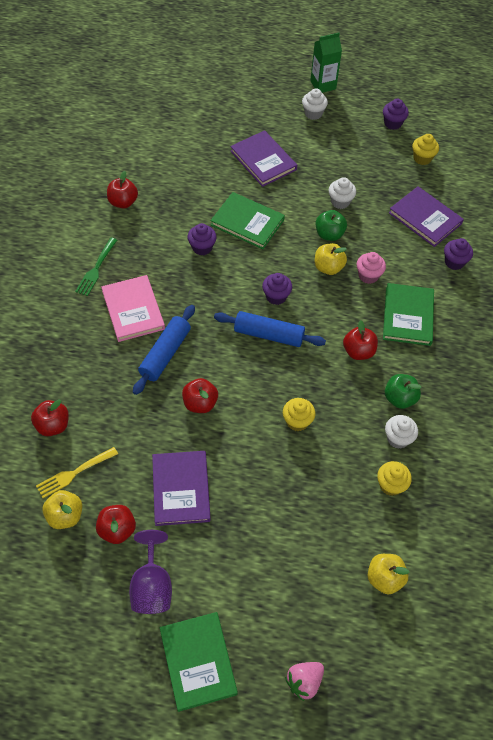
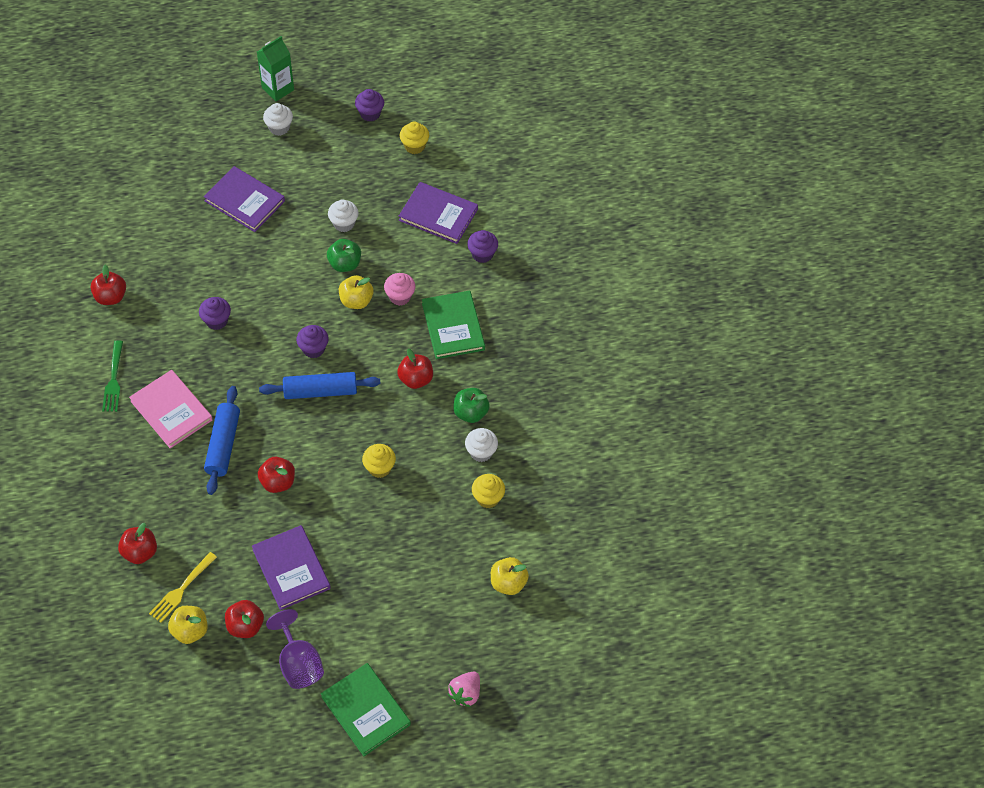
camera: 20 degrees left, 0 degrees up
(247, 222) = (254, 277): green book -> none

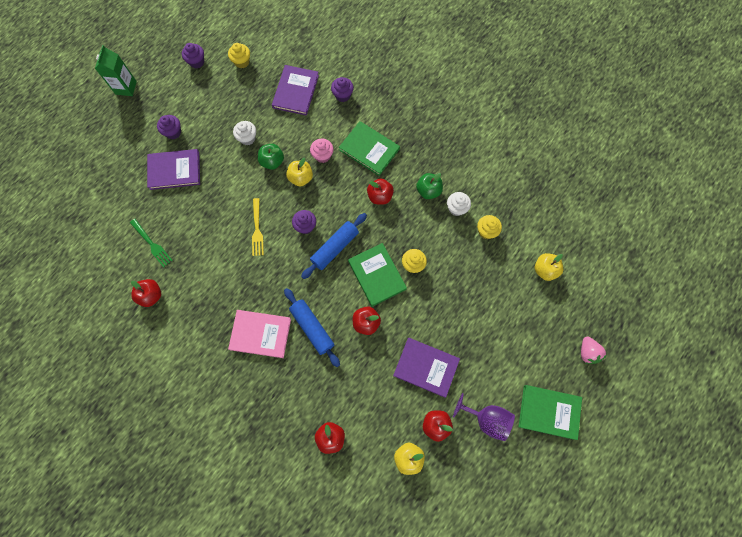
camera: 40 degrees left, 15 degrees up
(113, 379) = (205, 345): green fork -> green fork (151, 244)
(182, 589) = (377, 437): yellow fork -> yellow fork (257, 229)
(216, 321) = (232, 256): purple cupcake -> purple cupcake (173, 132)
(279, 128) = (151, 110): white cupcake -> none
(334, 448) = (377, 275): none -> green book
(438, 215) = (295, 91): purple book -> purple book turned 60 degrees counterclockwise

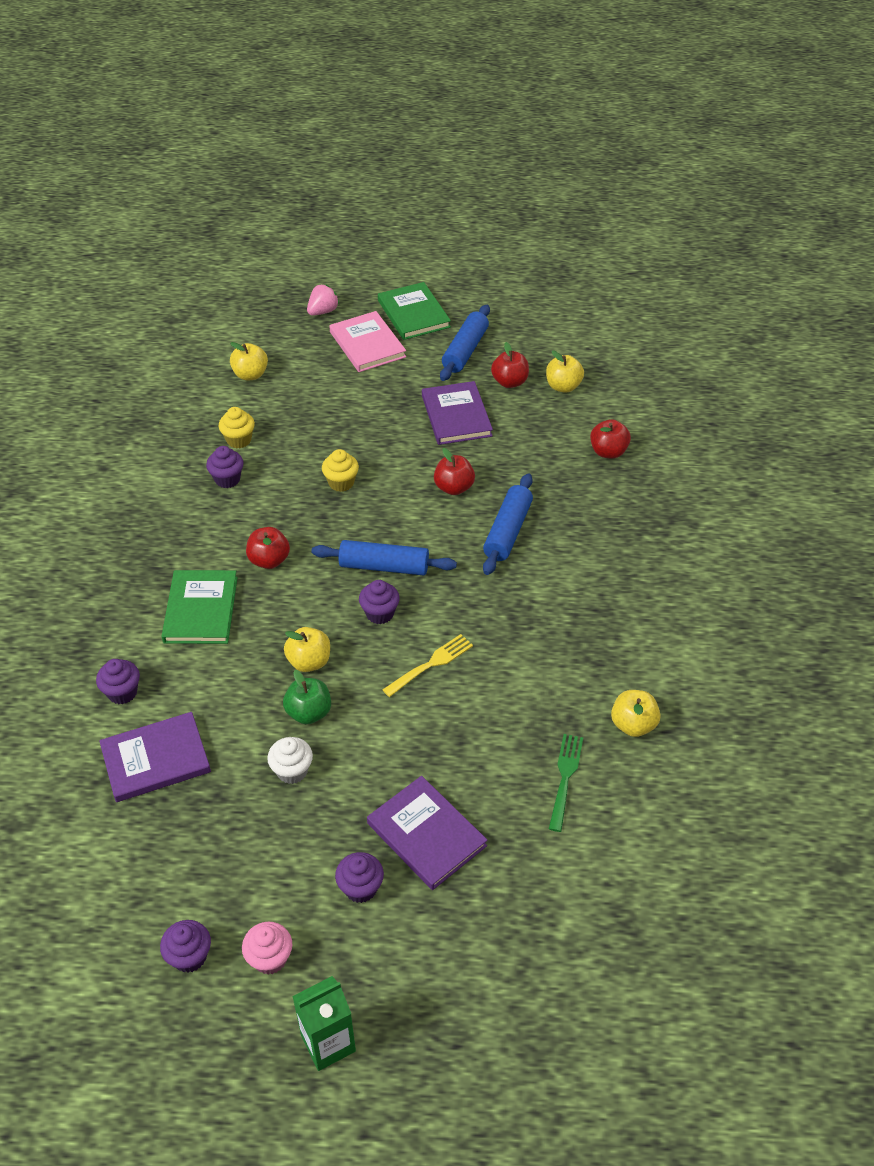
camera: 125 degrees left, 25 degrees down
(151, 295) = (633, 725): red apple -> yellow apple
(242, 62) = (143, 879): yellow cupcake -> none
(260, 334) = (563, 575): pink book -> pink book (367, 344)
(322, 156) = (252, 657): pink cupcake -> pink cupcake (270, 958)
(377, 275) = (385, 508): green book -> none
(428, 191) = (221, 517): green apple -> none
(456, 208) = (227, 479): white cupcake -> purple cupcake
(486, 419) = (465, 350): purple goblet -> blue rolling pin

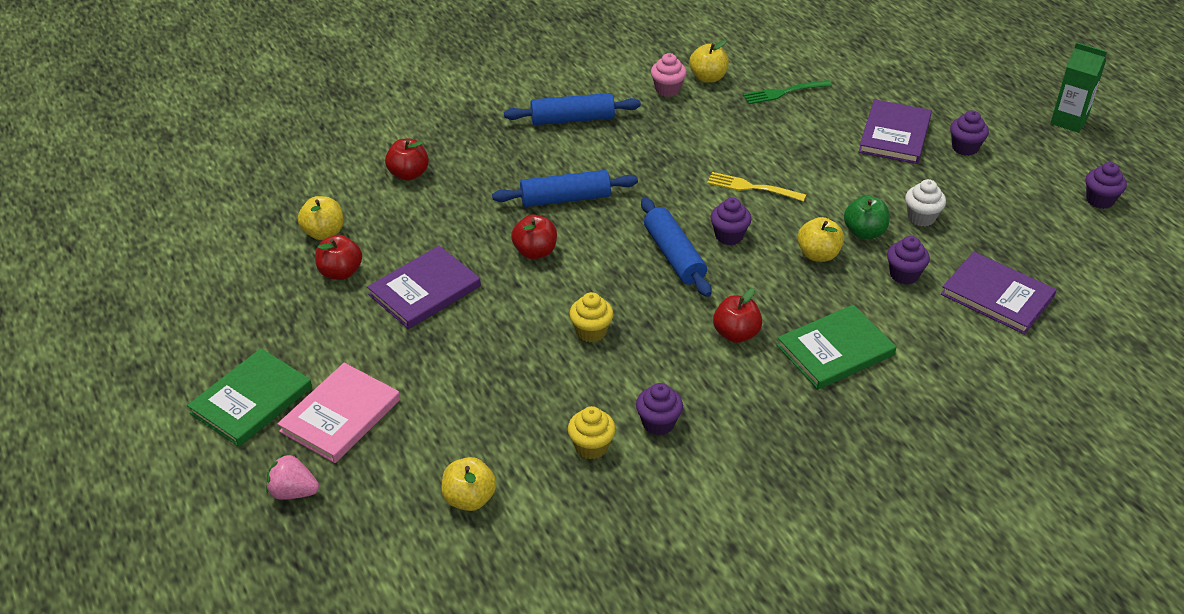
camera: 120 degrees left, 5 degrees down
(122, 692) = (967, 352): purple cupcake -> purple cupcake (904, 275)
(270, 958) = (1055, 165): pink cupcake -> pink cupcake (667, 89)
(465, 350) = (303, 327): blue rolling pin -> blue rolling pin (572, 119)

